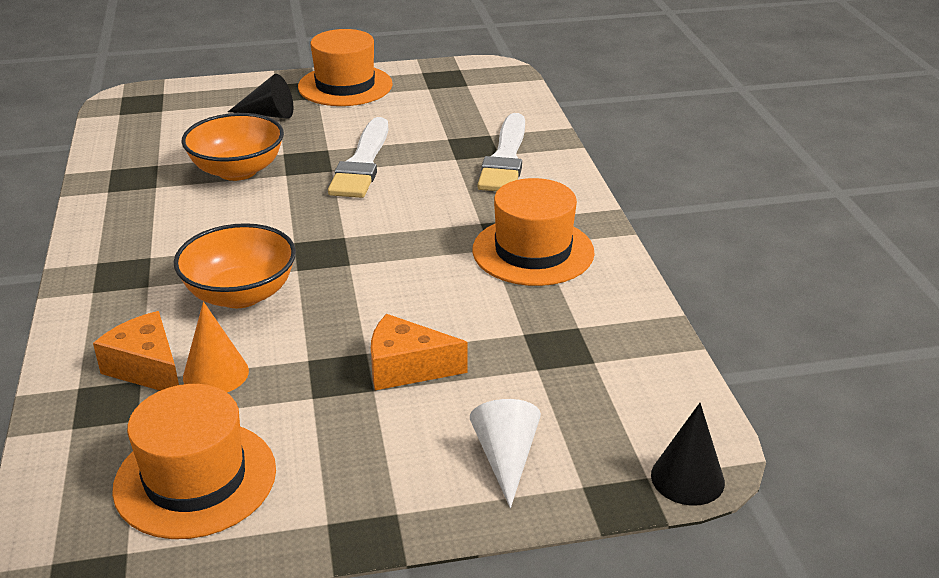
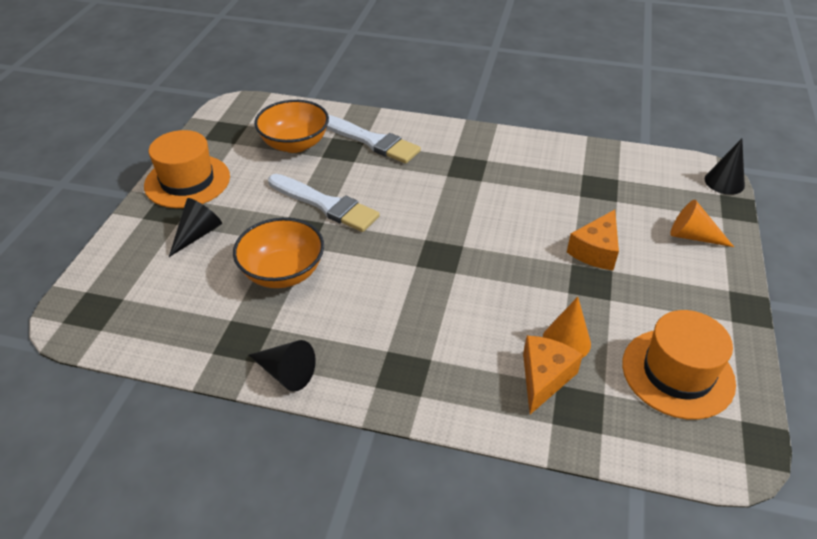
camera: 65 degrees left, 10 degrees up
(98, 211) = (286, 373): none -> black cone
(147, 368) = (544, 378): orange cheese -> orange cheese turned 135 degrees clockwise
(240, 294) = (472, 308): orange bowl -> orange bowl (295, 144)
(505, 458) = (692, 236): white cone -> orange cone
(533, 251) = (494, 165): orange hat -> none

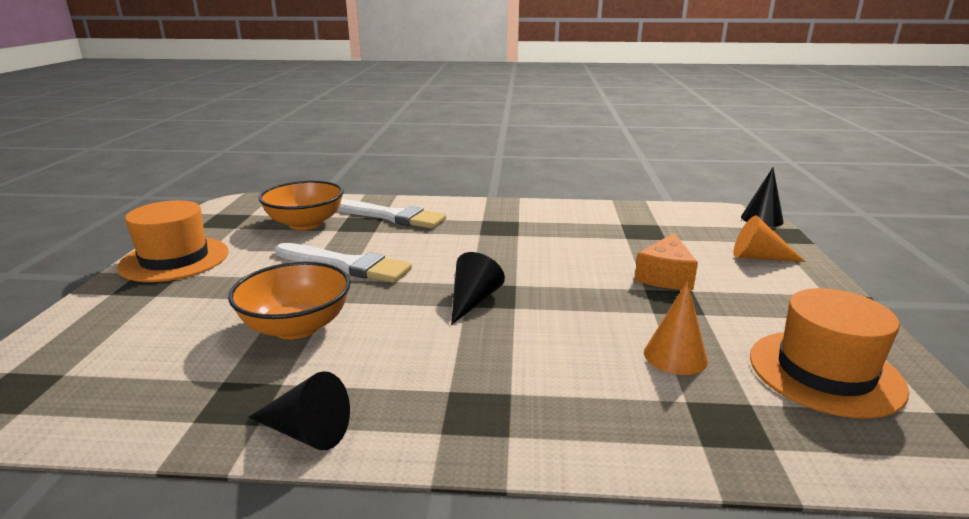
camera: 10 degrees left, 20 degrees down
(198, 234) = (183, 302): black cone -> black cone (473, 301)
(544, 378) = (666, 396): orange cheese -> none

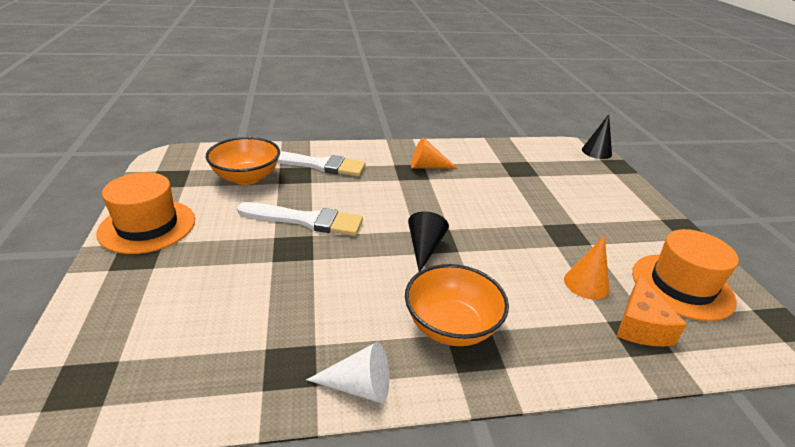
camera: 15 degrees left, 10 degrees up
(296, 327) = (297, 288): orange bowl -> orange bowl (451, 326)
(306, 432) = (359, 386): black cone -> white cone
(665, 276) = (552, 211): orange cheese -> orange cheese (640, 326)
(758, 257) = (607, 189): orange cone -> orange cone (427, 167)

